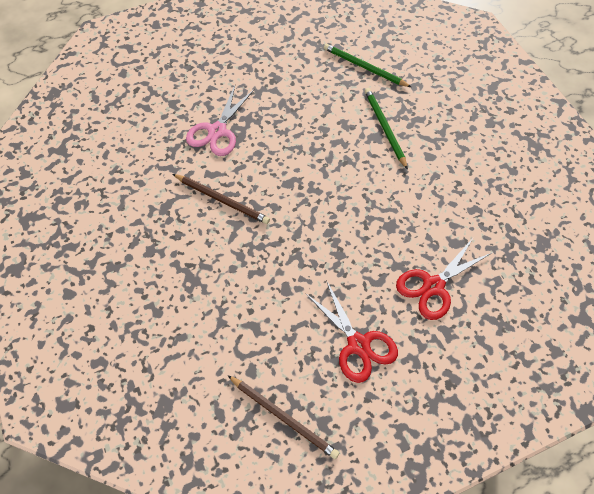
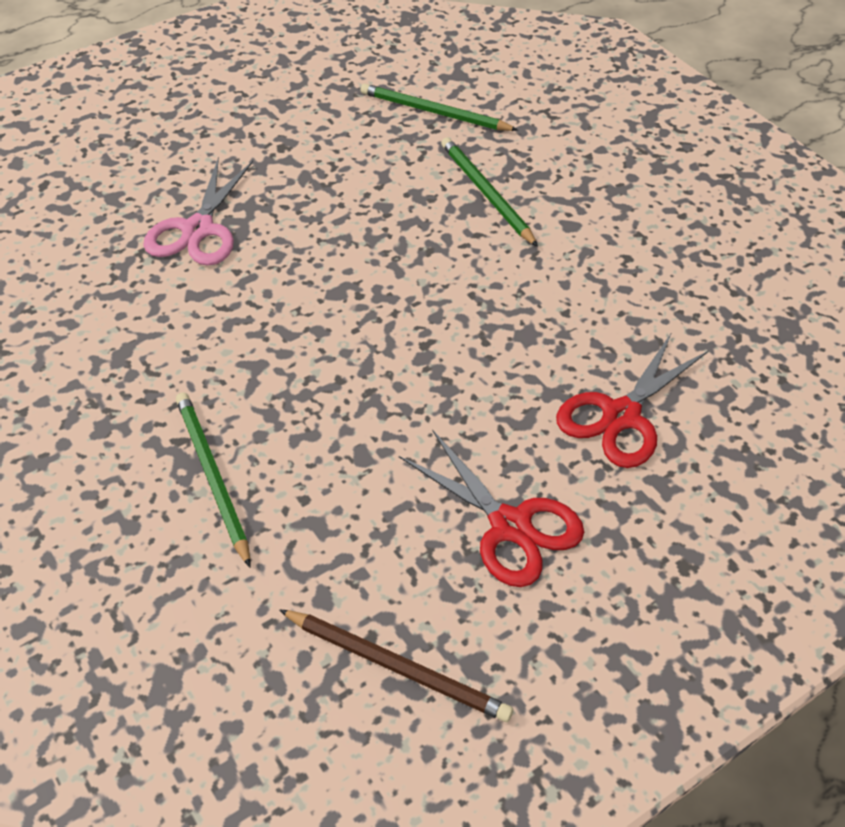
camera: 10 degrees left, 10 degrees down
(204, 289) = (212, 476): none -> green pencil
(222, 200) = (223, 332): brown pencil -> none

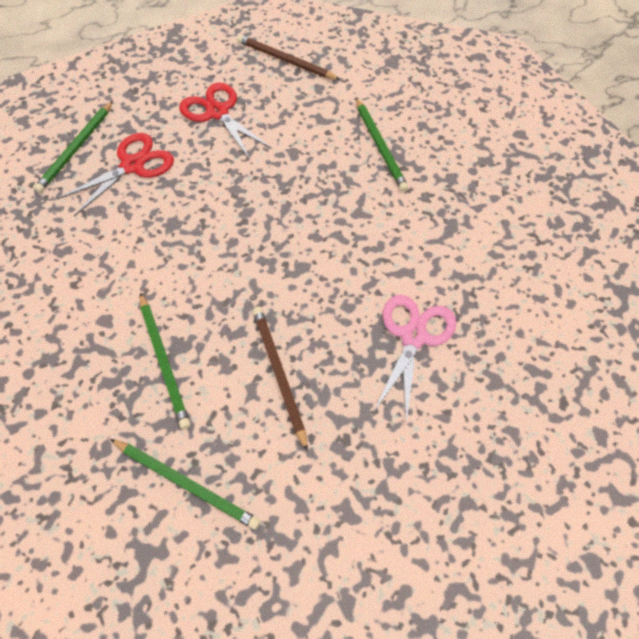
camera: 175 degrees left, 10 degrees up
(355, 190) = (279, 374): none -> brown pencil
(728, 438) = (76, 149): none -> green pencil

